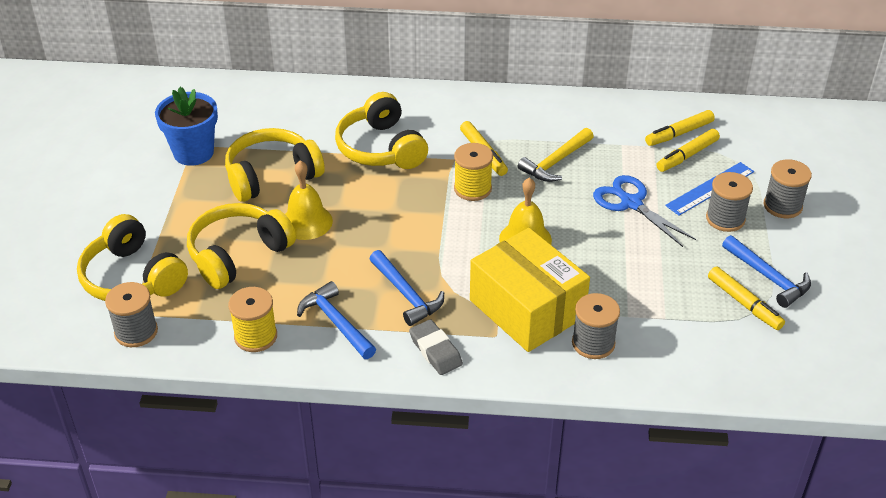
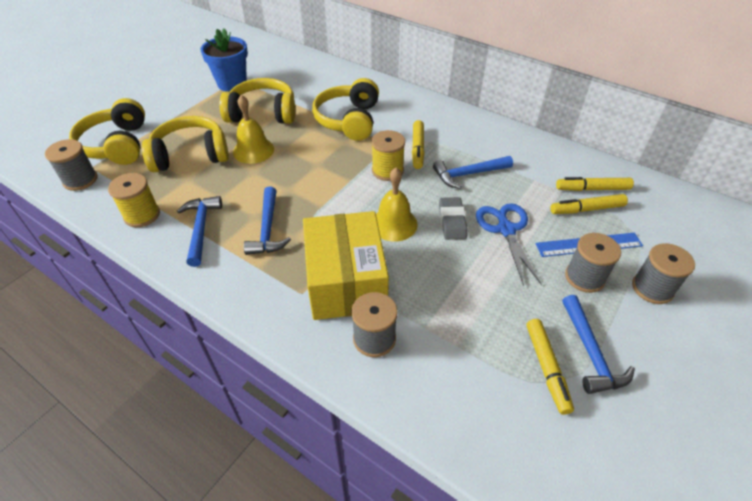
camera: 30 degrees right, 5 degrees up
(435, 351) = (246, 283): grey eraser -> grey eraser (452, 221)
(555, 162) = (468, 174): yellow hammer -> blue hammer

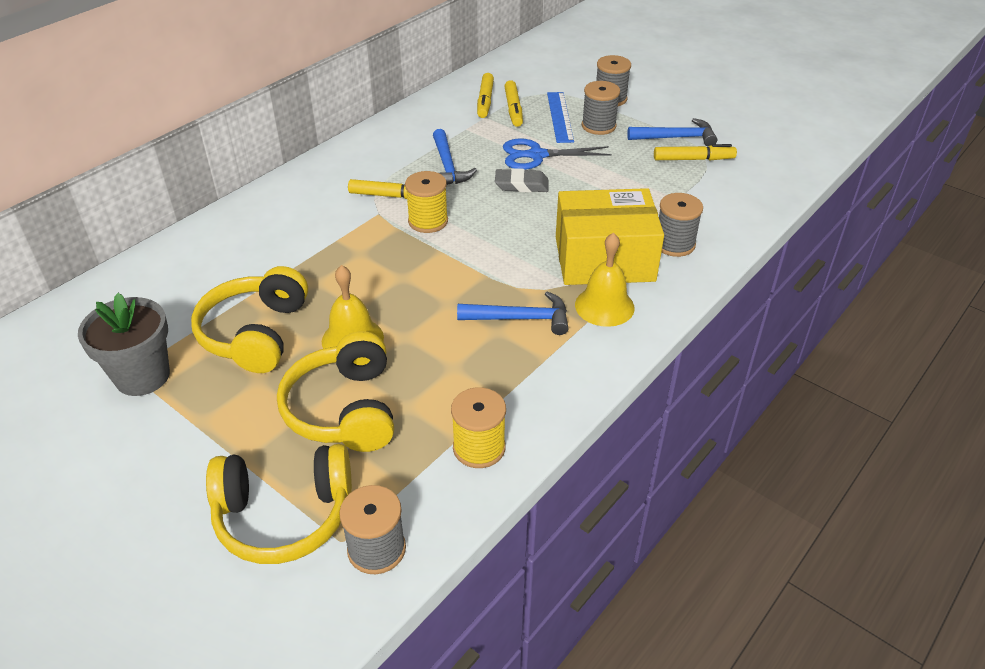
camera: 85 degrees left, 5 degrees down
(201, 228) = (513, 380): blue hammer -> none
(232, 84) = (142, 376): blue flower pot -> grey flower pot
(349, 120) = (309, 247): yellow headphones -> none
(394, 224) = (521, 223): yellow bell -> yellow bell (604, 306)

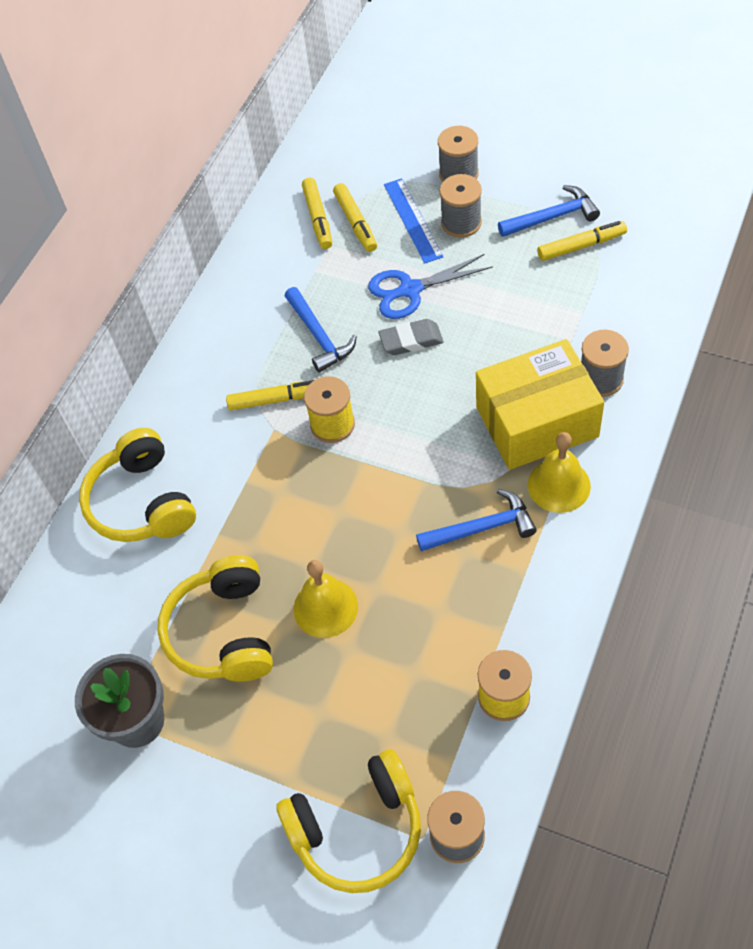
camera: 10 degrees left, 15 degrees up
(345, 409) = (357, 694): yellow headphones -> yellow headphones (142, 502)

